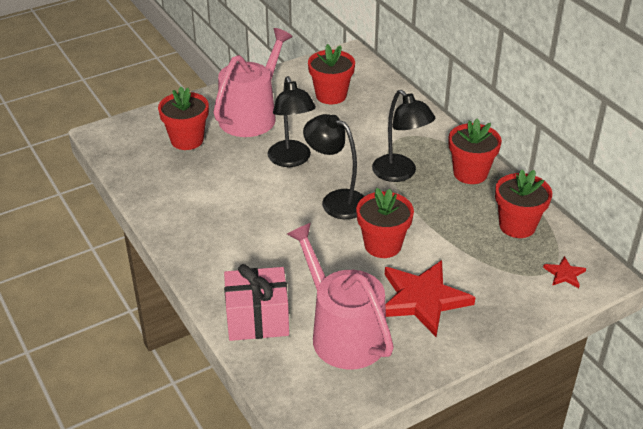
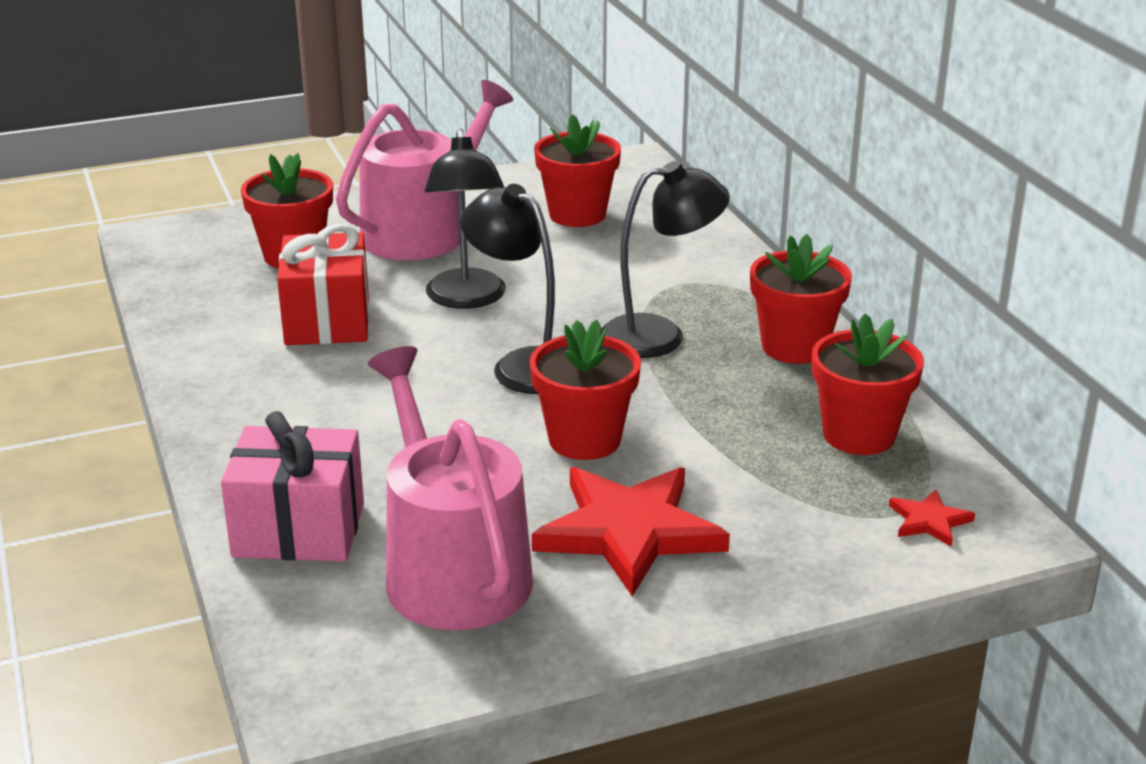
camera: 10 degrees right, 10 degrees down
(222, 183) = (327, 320): none -> red gift
(400, 173) = (660, 336): black lamp -> black lamp turned 75 degrees counterclockwise

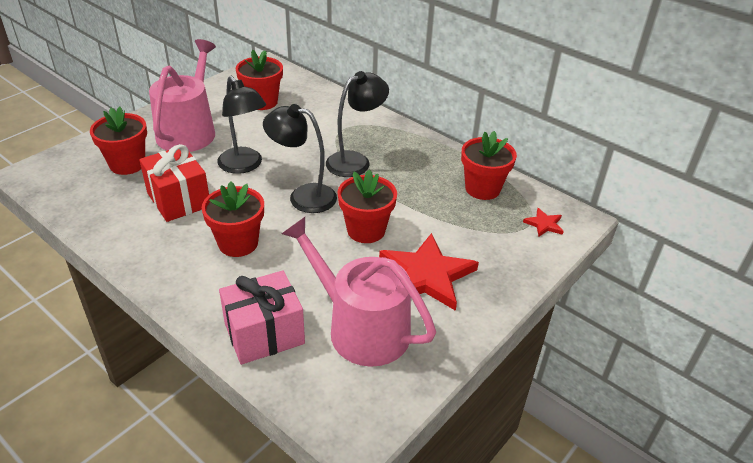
camera: 30 degrees left, 10 degrees up
(794, 347) = (420, 150): red flower pot -> red flower pot (238, 243)

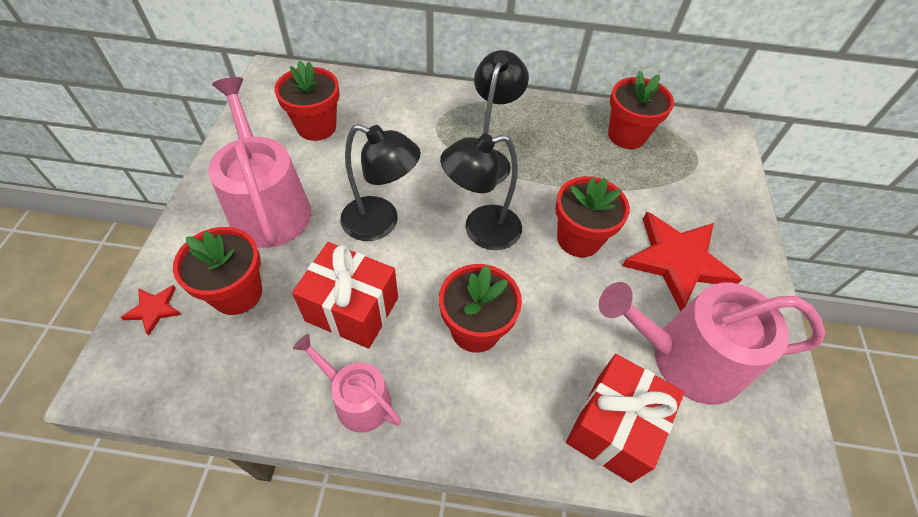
camera: 35 degrees left, 15 degrees up
(133, 241) = (357, 399): none -> pink watering can
(264, 334) = (613, 427): pink gift -> red gift
(544, 224) = (708, 150): red star -> red star (154, 309)

